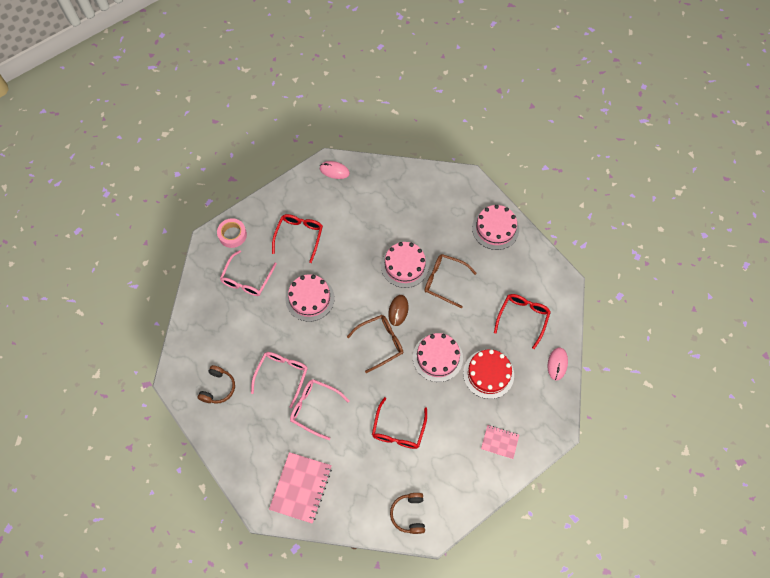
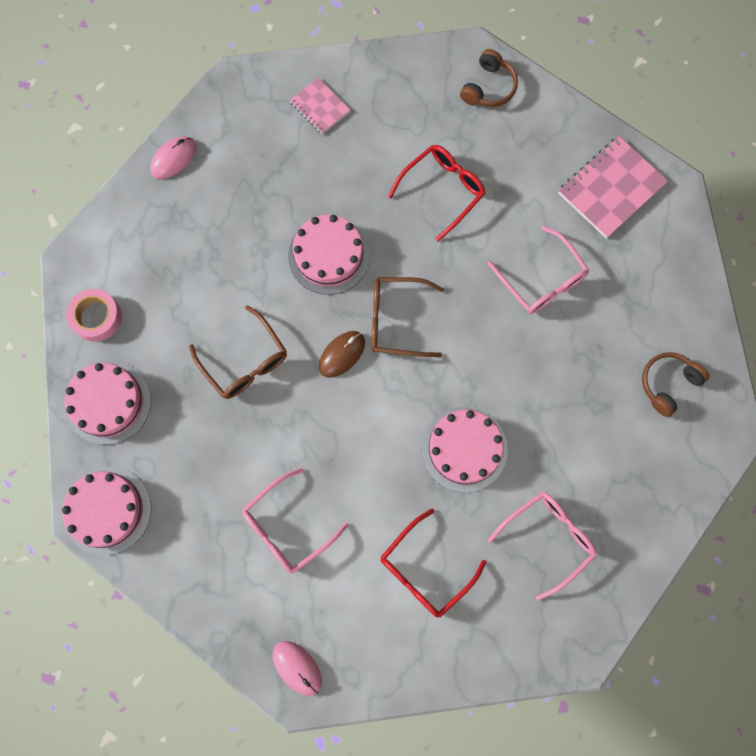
camera: 150 degrees left, 10 degrees up
(232, 235) = (535, 638): pink tape -> pink tape (96, 317)
(282, 375) = (565, 351): pink glasses -> pink glasses (287, 527)
(404, 265) = (287, 421): pink cake -> pink cake (107, 510)
(488, 374) = (274, 196): red cake -> none
(523, 318) = (172, 244): red glasses -> none

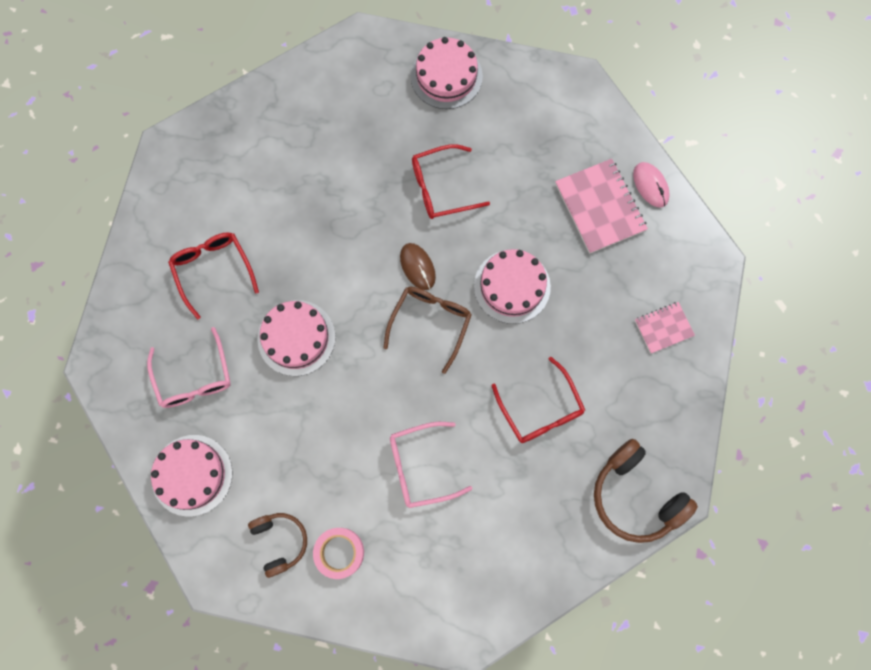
camera: 110 degrees right, 0 degrees up
(96, 317) = (522, 86): pink tape -> pink tape (339, 552)
(107, 510) = (360, 53): pink cake -> pink cake (192, 475)
(245, 362) = (441, 188): brown glasses -> red glasses
(287, 527) = (291, 177): pink glasses -> none
(297, 668) = (184, 151): pink mouse -> none
(488, 87) = (635, 496): brown headphones -> brown headphones, size x1.60
(611, 188) = (488, 573): pink notebook -> pink notebook (600, 207)

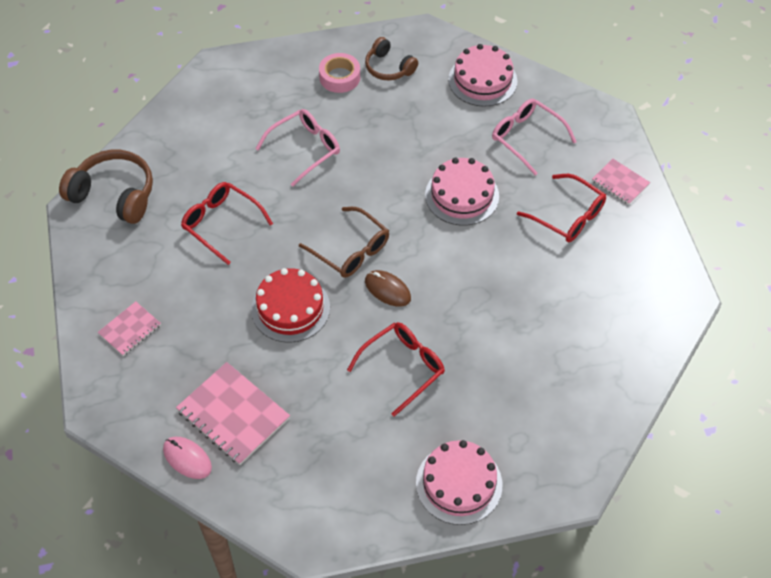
camera: 155 degrees right, 20 degrees down
(141, 284) = (620, 182): none -> pink notebook
(430, 323) = (351, 250): brown glasses -> brown glasses turned 45 degrees counterclockwise
(512, 286) = (290, 308): pink cake -> red cake

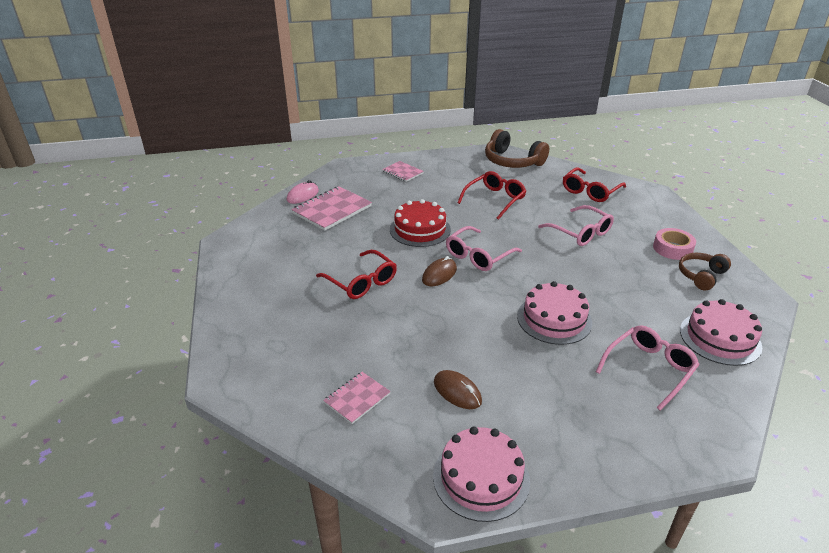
camera: 90 degrees right, 20 degrees down
(114, 194) = (512, 161): brown headphones -> brown headphones turned 105 degrees clockwise
(351, 250) = (478, 256): brown glasses -> pink glasses
(459, 484) = (247, 310): pink cake -> pink cake (481, 477)
(568, 216) = (545, 397): red glasses -> red glasses (590, 191)
(568, 280) = (457, 391): none -> brown mouse
(620, 182) = (609, 450): pink notebook -> pink notebook (357, 398)

